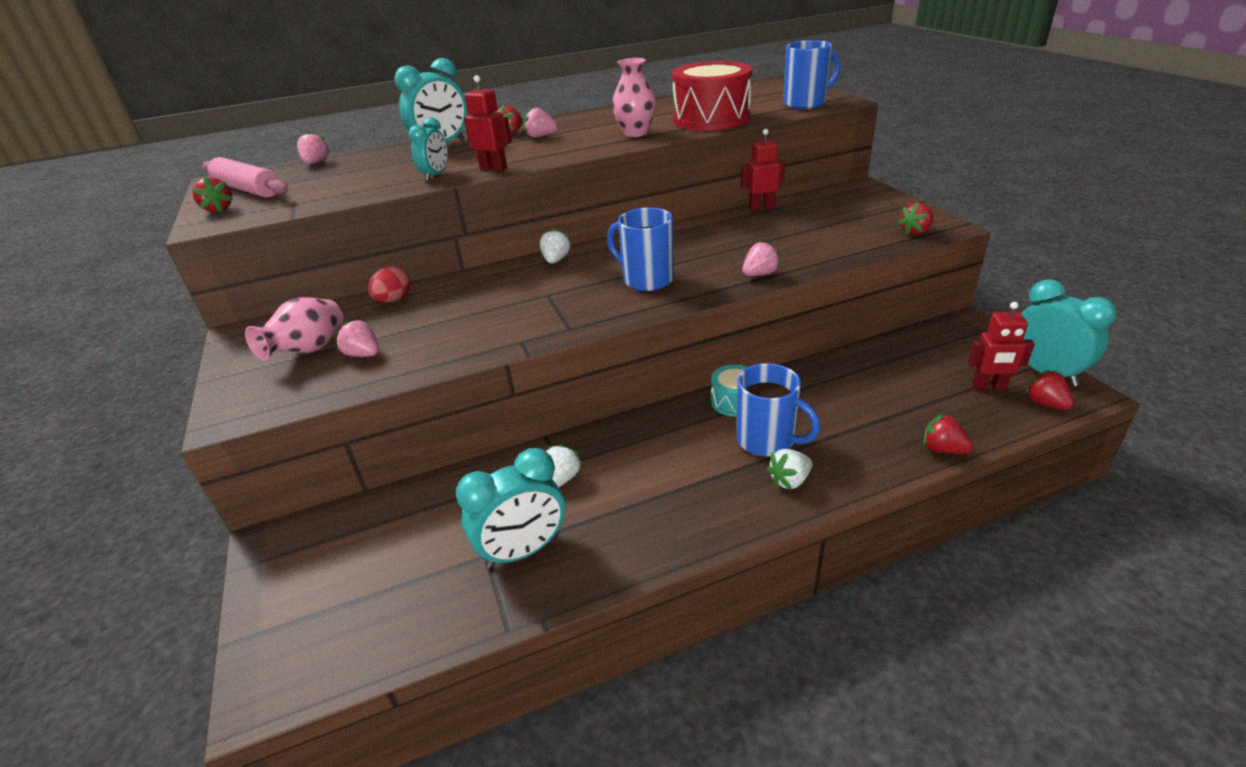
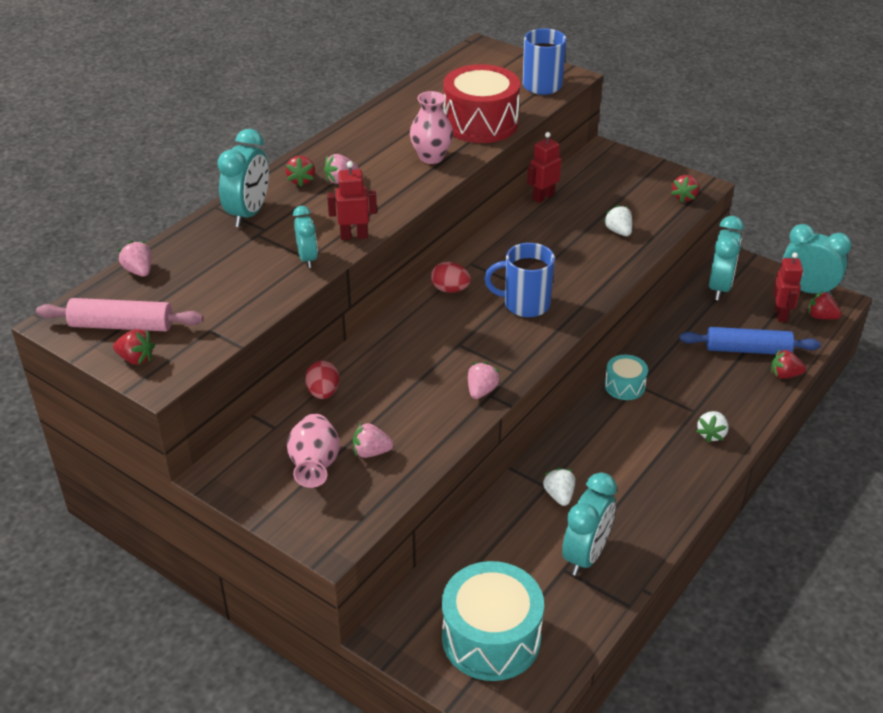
camera: 35 degrees left, 5 degrees up
(342, 592) = (491, 638): none -> turquoise drum
(556, 260) = (423, 305): white strawberry -> white strawberry (618, 231)
(593, 254) = (450, 289): none -> red egg
(759, 274) = (607, 273): pink strawberry -> pink strawberry (481, 391)
(767, 441) = (673, 410): blue mug -> none
(913, 409) = (747, 350): none -> blue rolling pin
(929, 343) = (719, 287): none -> turquoise clock
(988, 387) = (781, 314): red robot -> red robot turned 60 degrees counterclockwise

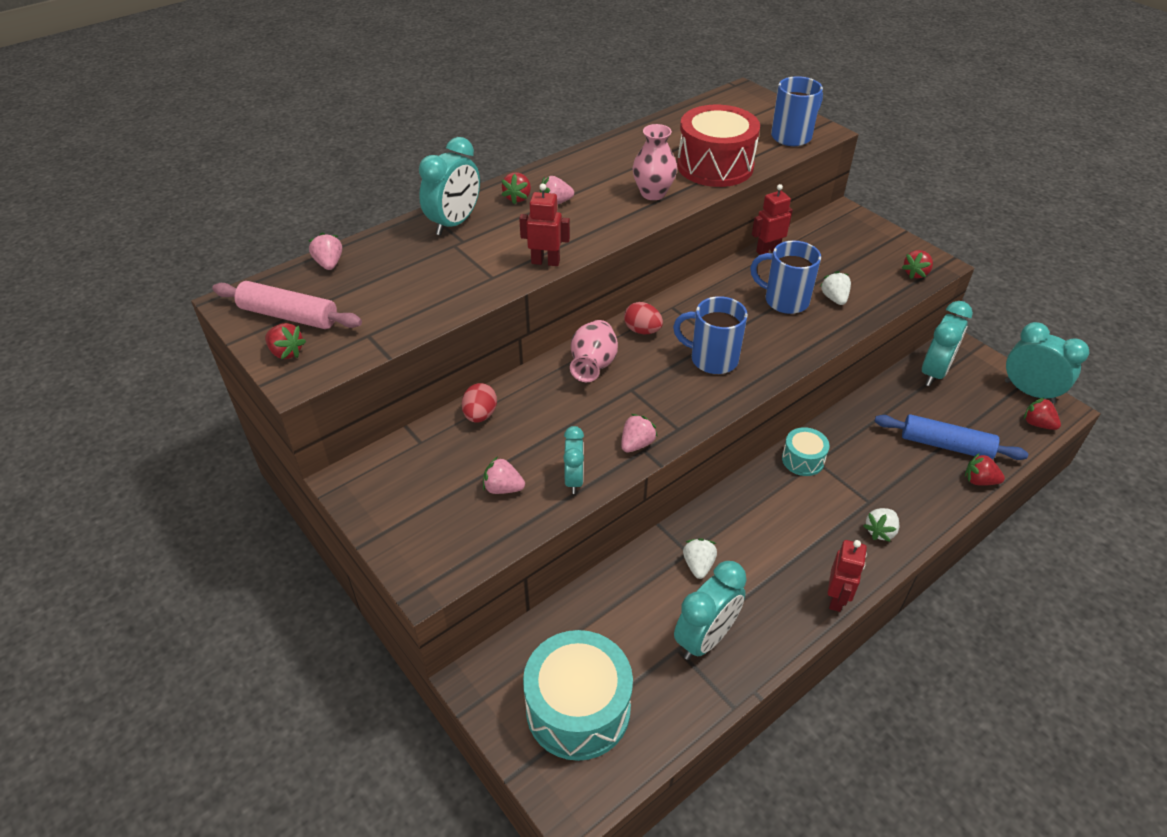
camera: 15 degrees right, 5 degrees up
(307, 258) = (491, 277): turquoise clock -> turquoise clock (574, 479)
(315, 466) = (442, 491): pink vase -> pink vase (593, 366)
(574, 241) = (784, 300): none -> blue mug
(781, 314) = (993, 413): red robot -> red robot (836, 598)

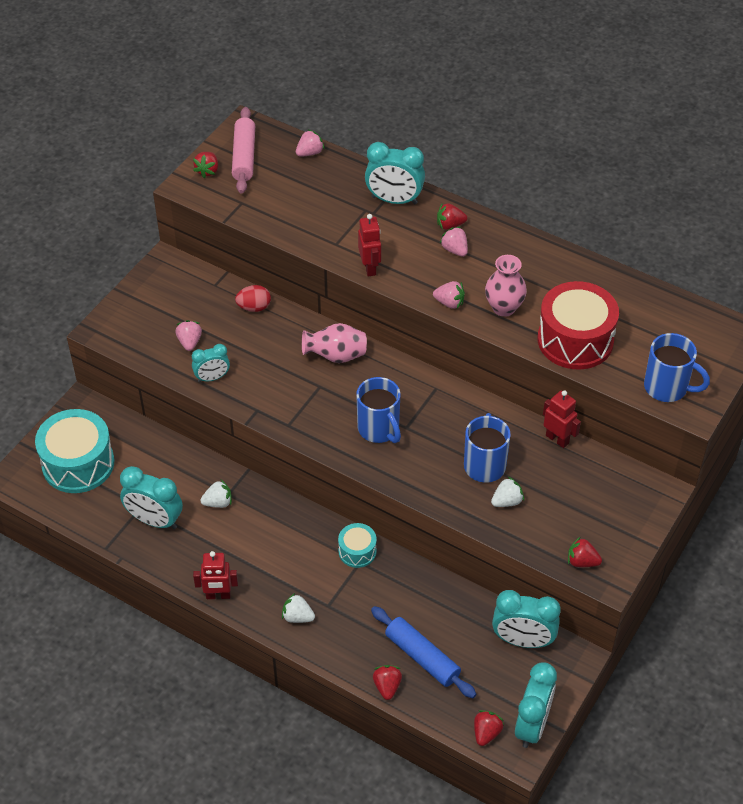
camera: 70 degrees right, 5 degrees up
(636, 444) = (261, 404): pink strawberry -> pink strawberry (449, 303)
(642, 330) = (394, 375): red egg -> none
(712, 359) = (379, 429): blue mug -> blue mug turned 150 degrees clockwise
(946, 445) = (422, 657): blue rolling pin -> blue rolling pin turned 45 degrees counterclockwise

